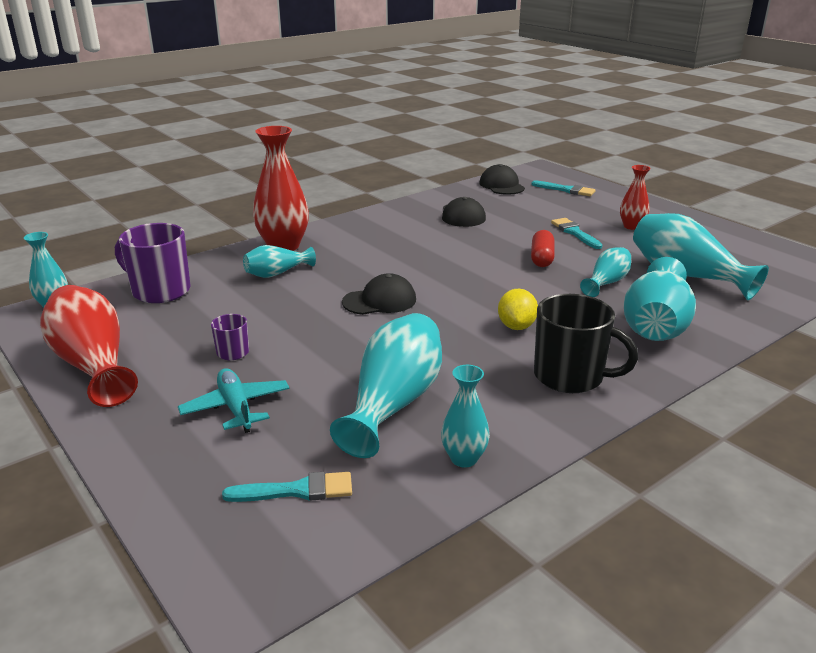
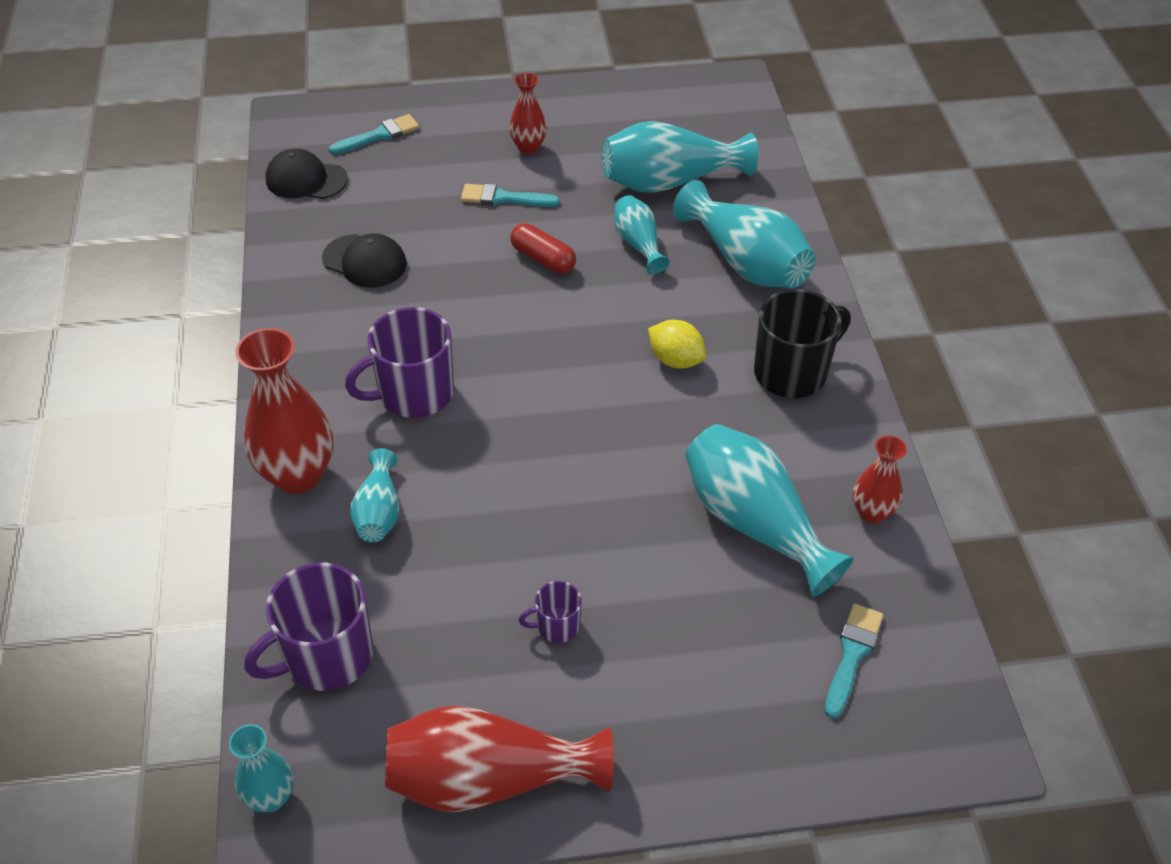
camera: 60 degrees left, 20 degrees up
(236, 408) = (681, 659): turquoise plane -> none
(378, 256) = (413, 393): none -> purple mug
(379, 301) = (534, 443): black cap -> none
(464, 458) = (872, 512): turquoise vase -> red vase

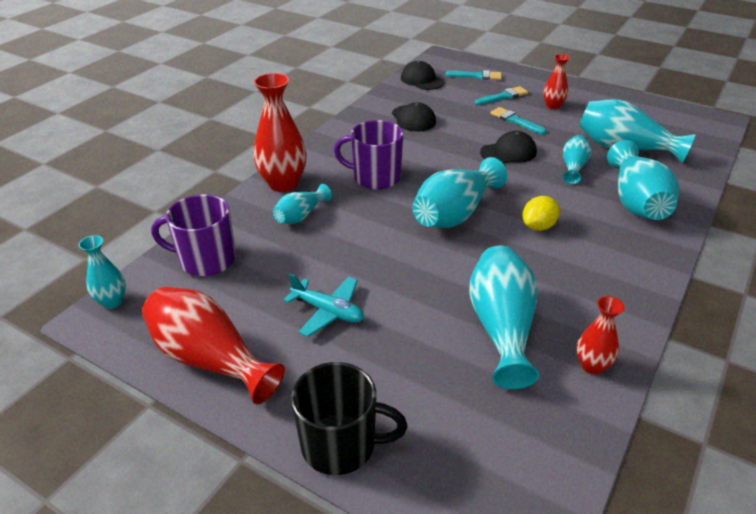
camera: 40 degrees right, 10 degrees down
(543, 259) = (508, 152): red capsule -> black cap
(556, 626) = (328, 311): purple mug -> turquoise plane
(567, 395) = (455, 213): none -> turquoise vase
(675, 360) = (538, 226): yellow lemon -> yellow lemon turned 60 degrees clockwise
(792, 372) = (611, 266): black mug -> black mug (341, 445)
(852, 655) = (491, 436): turquoise brush -> turquoise brush (503, 96)

